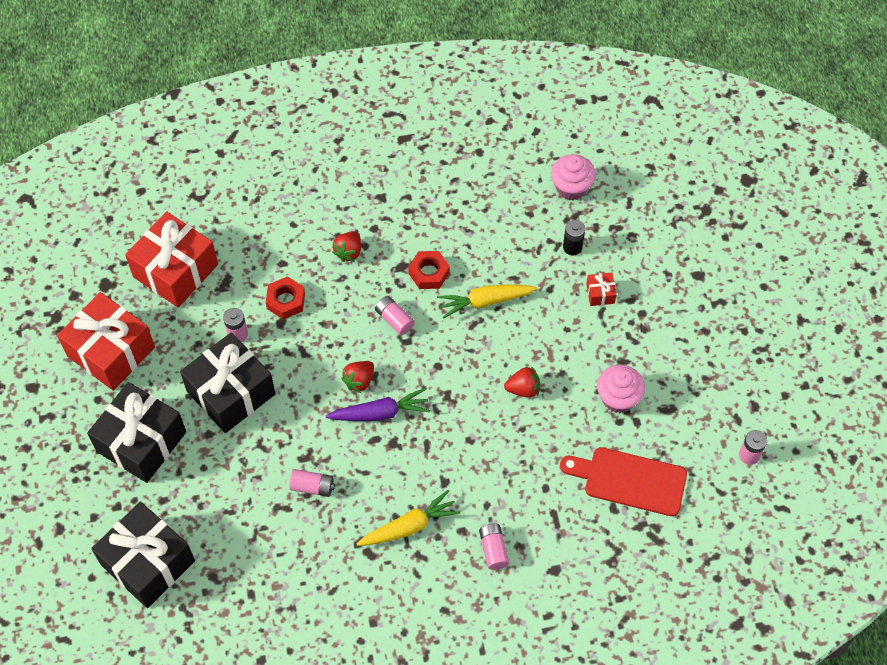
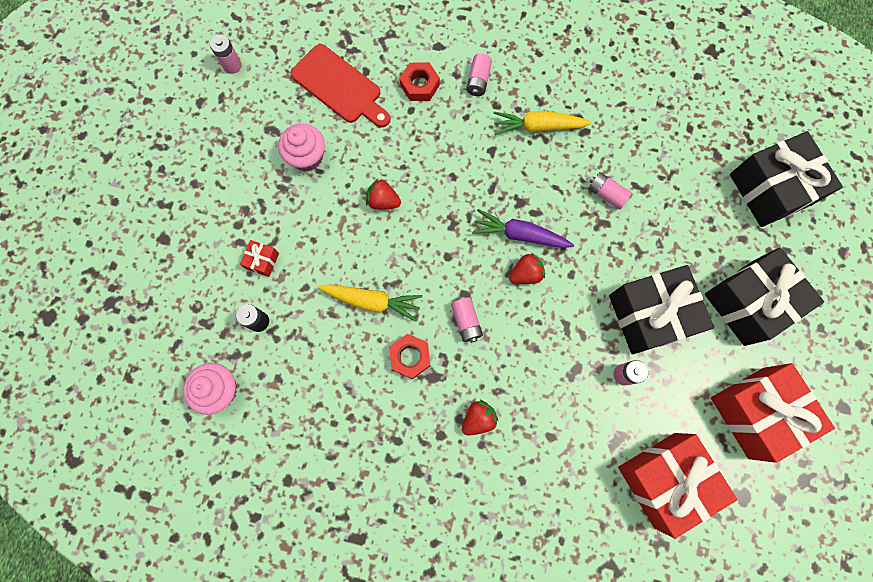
camera: 155 degrees left, 15 degrees up
(286, 301) = (563, 390): red nut -> red nut (419, 85)

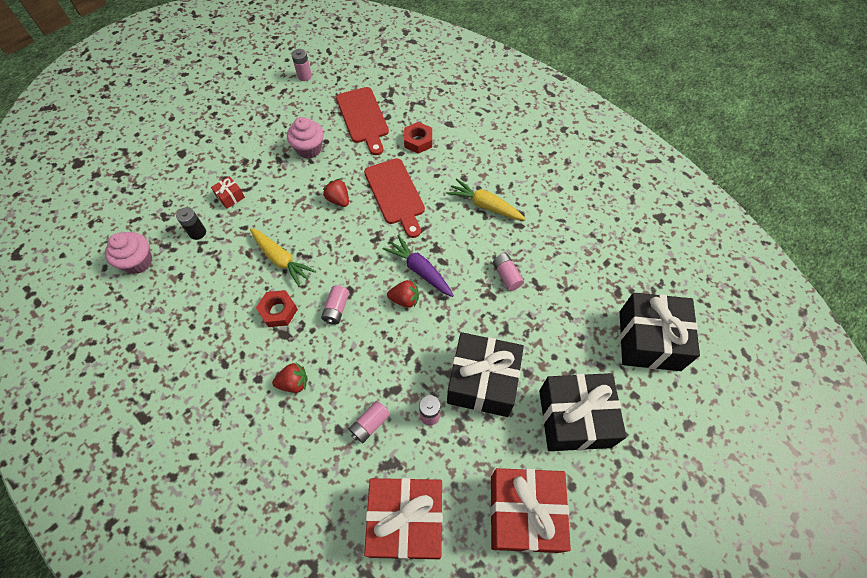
camera: 30 degrees right, 15 degrees down
(438, 162) = (395, 194): none -> red cutting board
(478, 80) = (462, 156): pink battery -> pink battery (370, 424)

